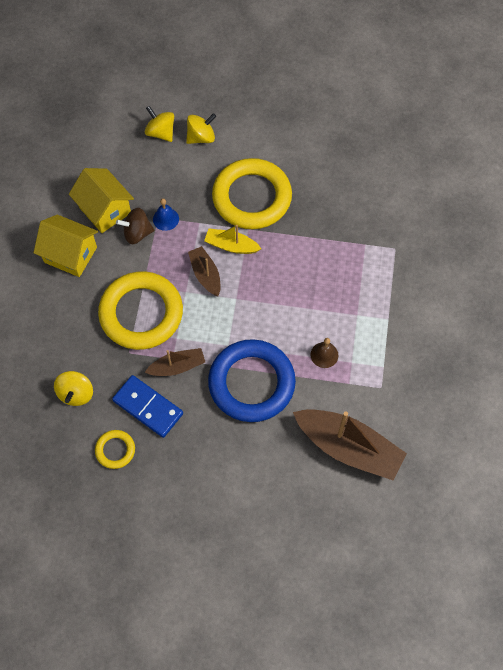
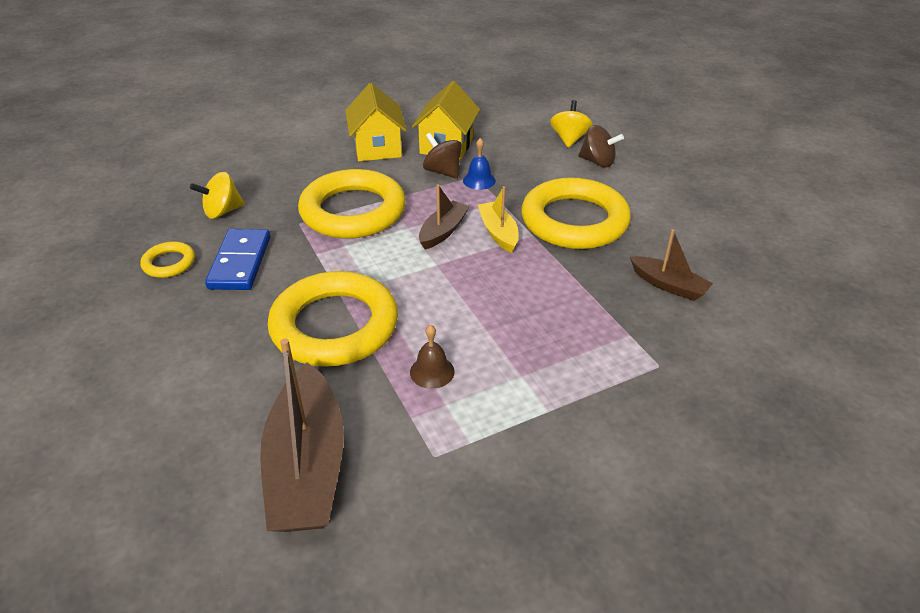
camera: 55 degrees right, 25 degrees down
(177, 366) = (309, 261): brown boat -> brown boat (668, 285)
(201, 137) = (597, 162): yellow spinning top -> brown spinning top
(251, 383) = (334, 326): blue ring -> yellow ring

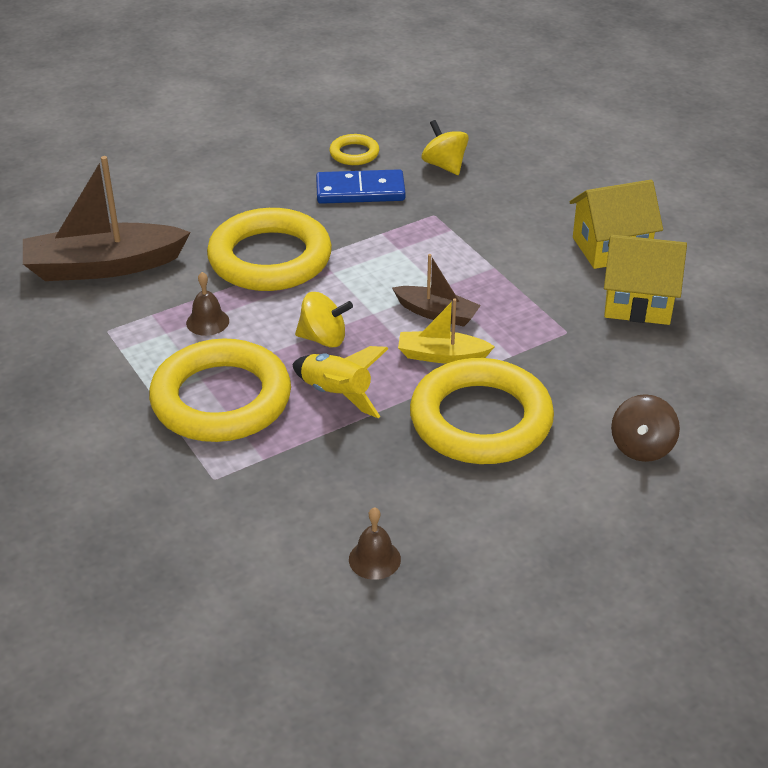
camera: 85 degrees right, 0 degrees up
(353, 211) = (463, 246): yellow ring -> yellow ring (221, 399)
(442, 172) = (568, 304): brown spinning top -> none
(479, 180) = (556, 335): blue bell -> none
(498, 233) = (441, 356): yellow boat -> yellow boat turned 150 degrees counterclockwise
(545, 289) = (337, 394): none -> yellow rocket
(569, 139) = (700, 419): yellow spinning top -> yellow spinning top (323, 338)
(668, 285) = (354, 499): brown boat -> none
(729, 278) = (374, 559): none -> brown bell

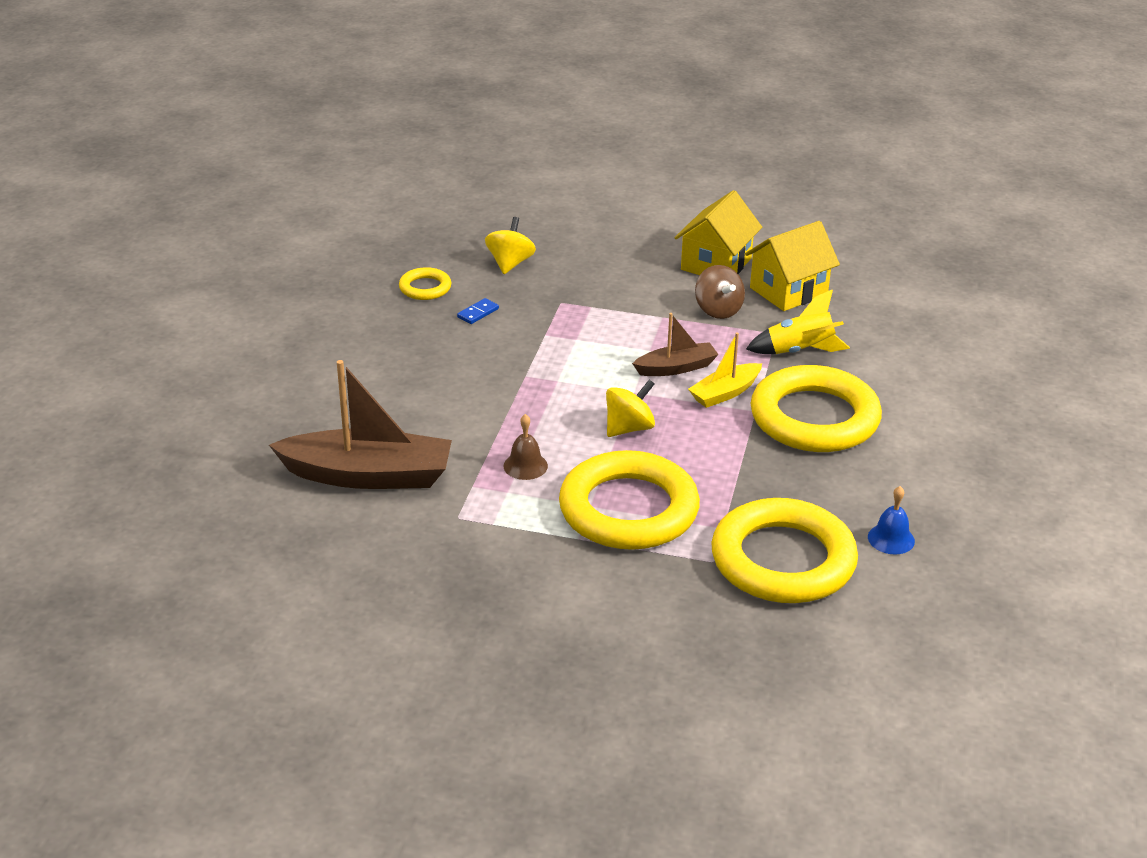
camera: 45 degrees left, 5 degrees down
(103, 266) = (369, 475): brown boat -> brown boat turned 120 degrees counterclockwise
(270, 258) = (493, 396): yellow ring -> yellow ring (783, 560)
(337, 394) = (700, 458): yellow rocket -> yellow rocket (799, 351)
(360, 191) = (478, 313): blue domino -> blue domino, size x0.45
(374, 559) = (891, 539): brown bell -> blue bell
(444, 165) = (510, 263): yellow spinning top -> yellow spinning top turned 90 degrees clockwise
(641, 447) = (927, 377): brown spinning top -> brown spinning top (718, 310)

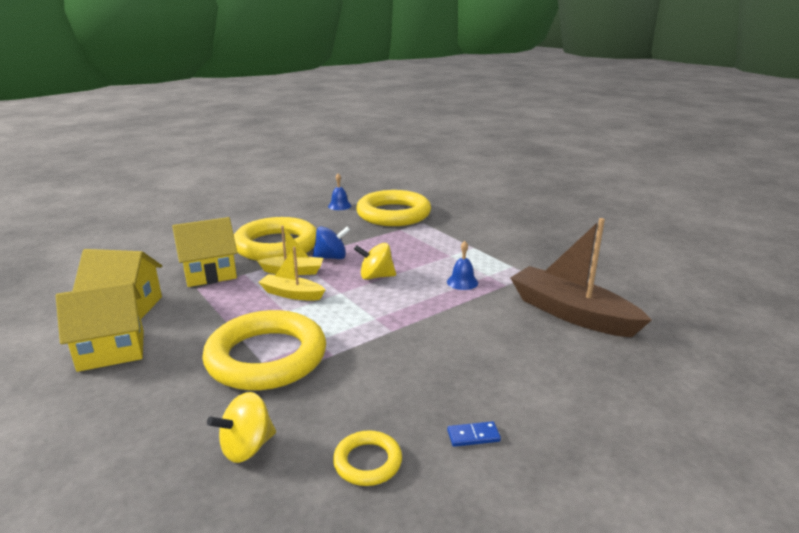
camera: 140 degrees left, 10 degrees down
(478, 313) = (356, 401): blue domino -> blue domino (473, 436)
(525, 466) = (462, 282): brown bell -> blue bell
(628, 509) = (433, 247): yellow ring -> yellow ring (266, 357)
(676, 368) = (291, 294): brown boat -> yellow boat
(718, 310) = (192, 316): brown spinning top -> none
(720, 431) = (331, 257): none -> blue spinning top
(799, 351) = (210, 273): yellow rocket -> yellow house

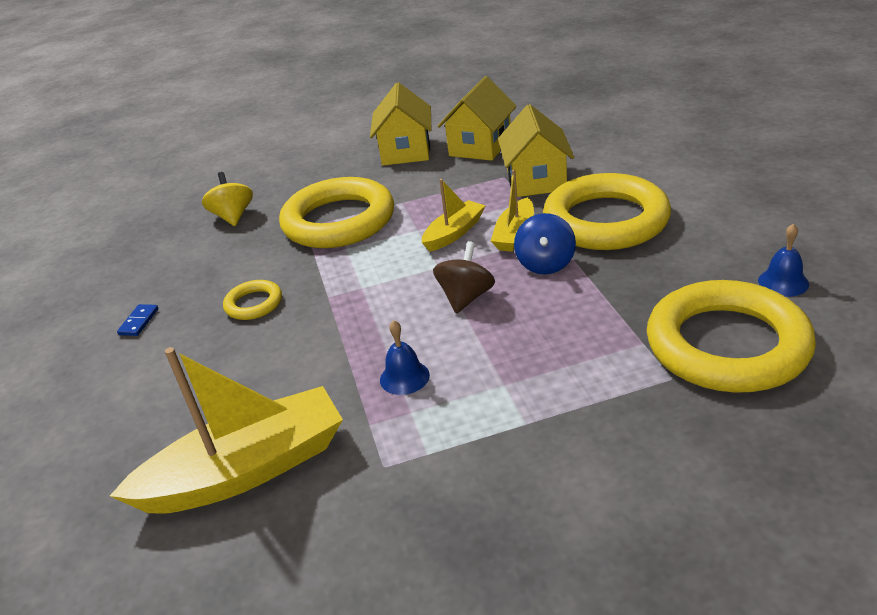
camera: 115 degrees right, 10 degrees up
(367, 462) = (168, 266): yellow ring -> yellow ring (254, 304)
(376, 276) = (466, 298): yellow spinning top -> brown spinning top
(571, 313) = (247, 470): brown boat -> yellow boat

